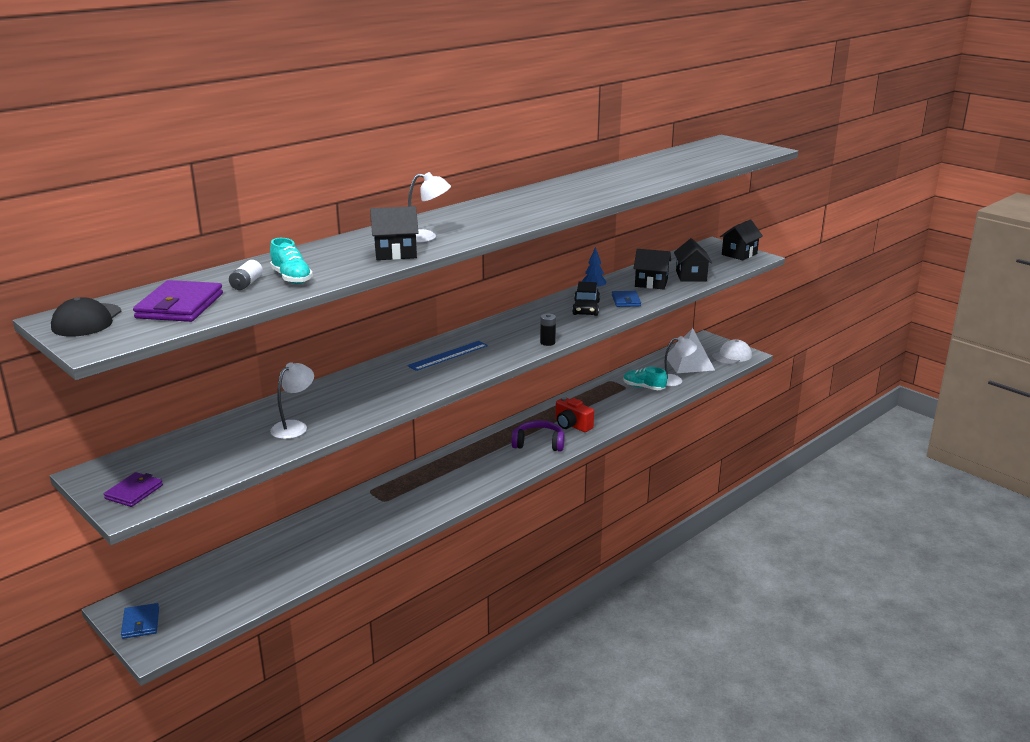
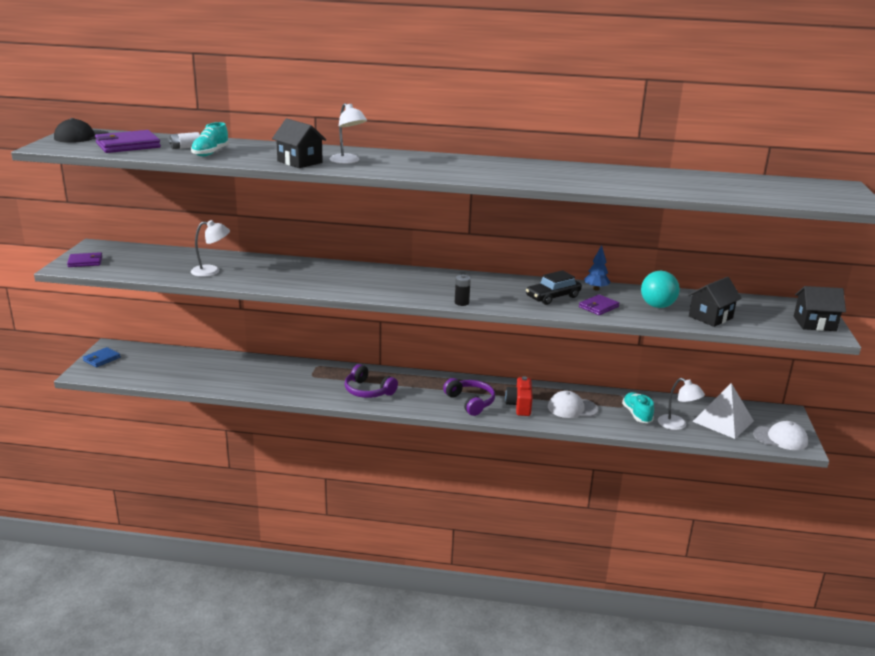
camera: 50 degrees right, 0 degrees up
(448, 355) = (382, 279): blue ruler -> none
(454, 482) = (368, 391): none -> purple headphones
(603, 406) = (572, 408): none -> white cap
(626, 301) = (598, 307): blue wallet -> purple wallet
(651, 283) = (657, 306): black house -> turquoise ball

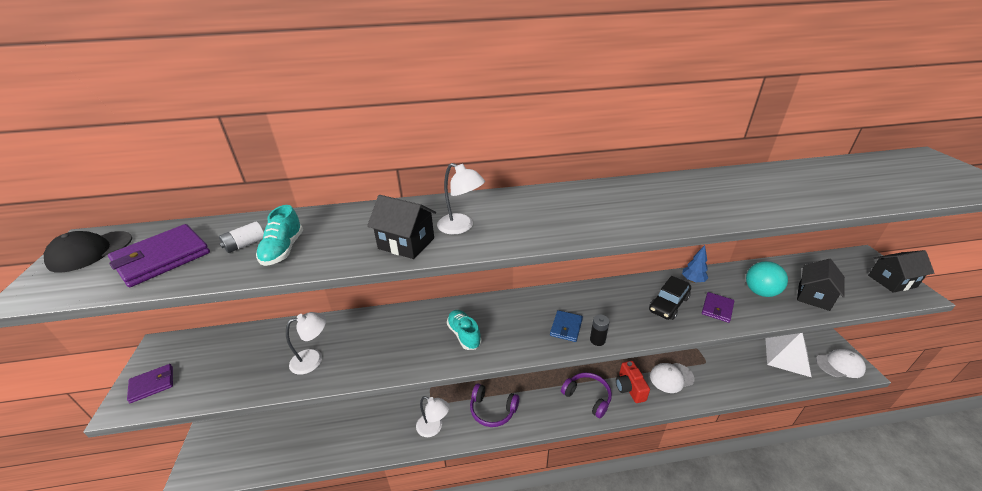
camera: 15 degrees left, 10 degrees up
(101, 359) = (207, 445): blue wallet -> blue wallet (566, 327)
(637, 415) = (723, 369): turquoise shoe -> turquoise shoe (464, 335)
(677, 425) = (760, 374): white lamp -> white lamp (434, 428)

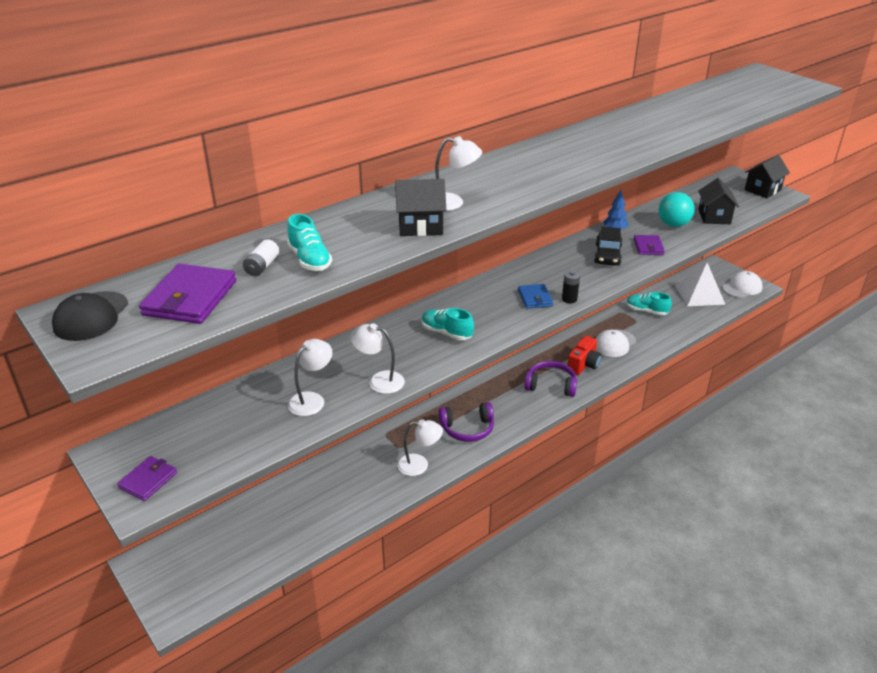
camera: 30 degrees left, 0 degrees up
(374, 362) = (379, 381): none -> white lamp
(629, 388) = (583, 365): red camera -> red camera turned 105 degrees counterclockwise
(721, 355) = (646, 311): none -> turquoise shoe

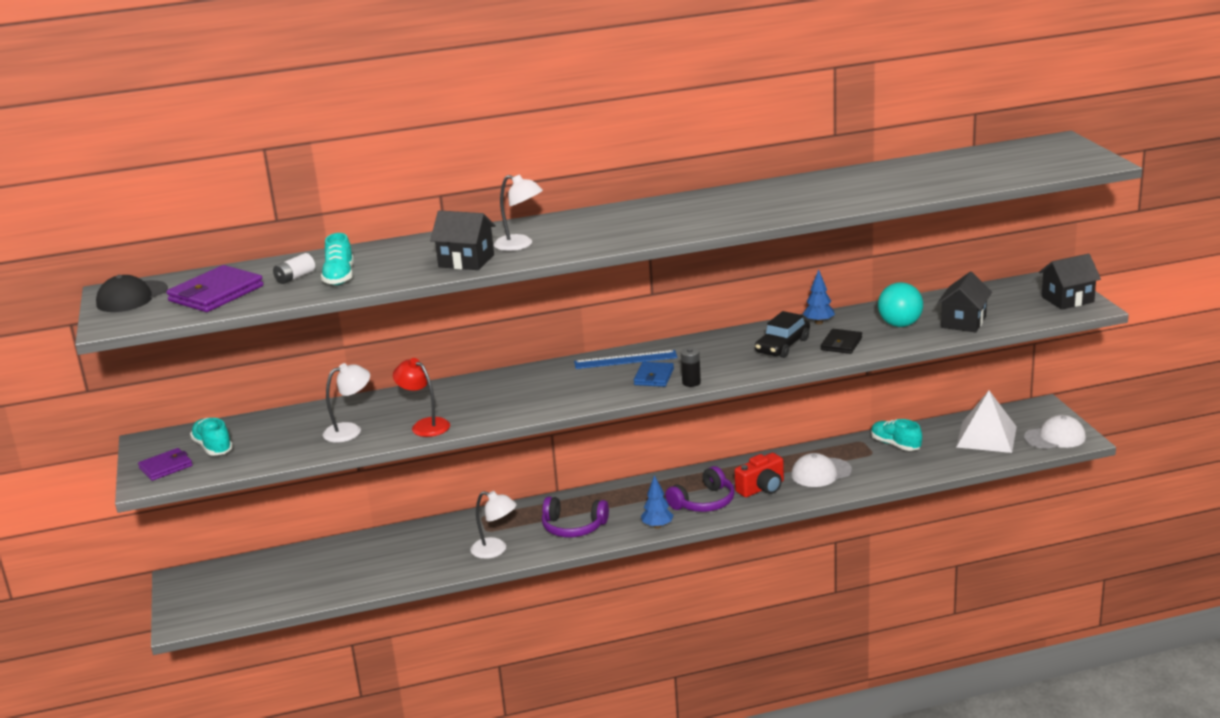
camera: 25 degrees right, 10 degrees down
(379, 381) = (425, 425): white lamp -> red lamp
(446, 333) = (529, 395): turquoise shoe -> turquoise shoe (213, 447)
(497, 285) = (625, 360): none -> blue ruler
(532, 414) = (657, 526): none -> blue tree
(551, 385) = (704, 502): purple headphones -> purple headphones turned 105 degrees clockwise
(648, 247) = (841, 344): purple wallet -> black wallet

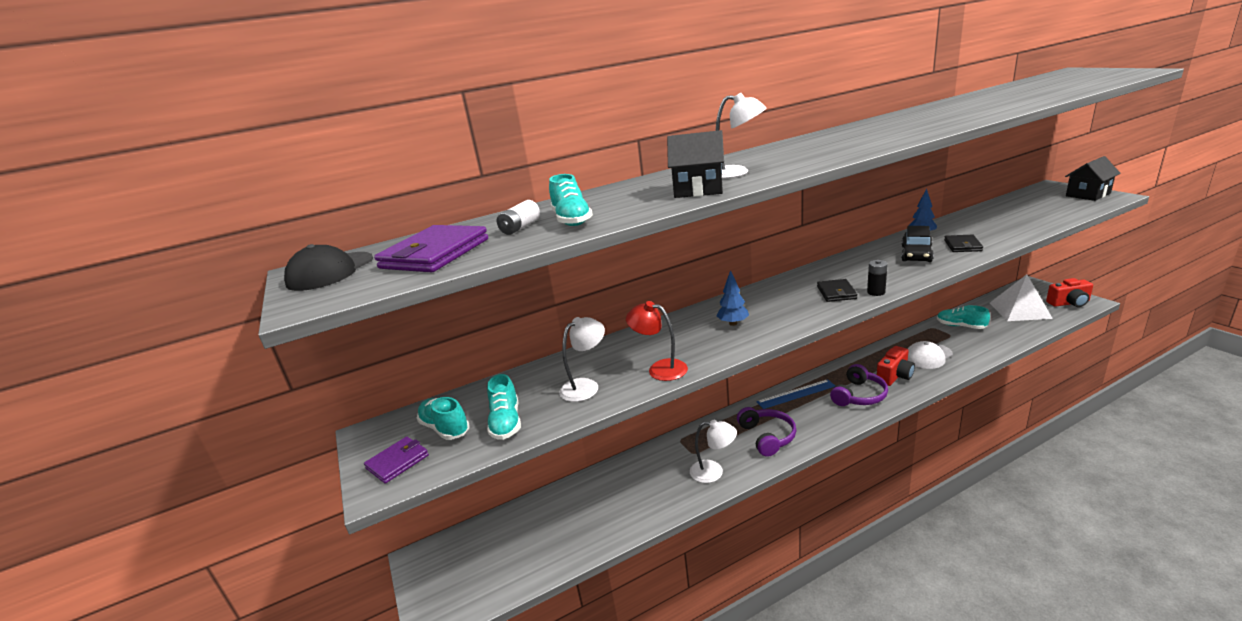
camera: 10 degrees left, 0 degrees up
(266, 450) = (506, 423): none -> turquoise shoe
(573, 527) = (767, 437): purple headphones -> purple headphones turned 105 degrees counterclockwise
(625, 360) = (795, 283): blue ruler -> blue ruler (796, 394)
(654, 377) = (836, 292): blue wallet -> black wallet
(657, 526) = (839, 423): blue tree -> blue tree (733, 323)
(900, 324) = (988, 227): turquoise ball -> none
(963, 322) = (1035, 218): black house -> none
(1055, 437) = (1069, 303): white cap -> red camera

